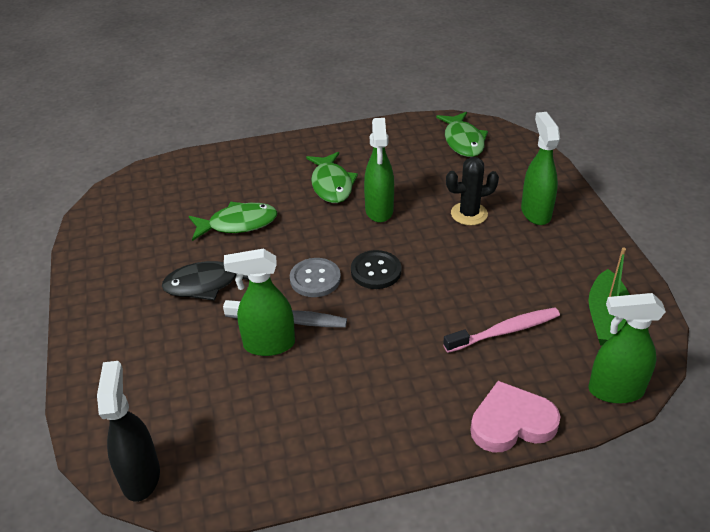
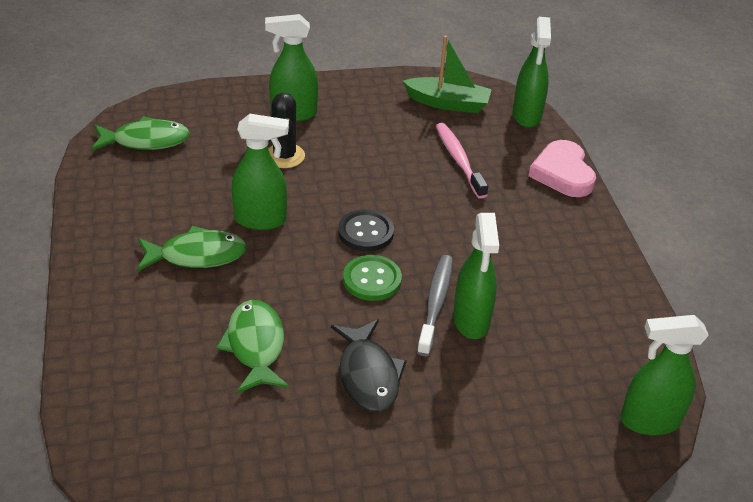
camera: 90 degrees left, 0 degrees up
(141, 476) = (649, 421): black spray bottle -> green spray bottle
(315, 279) = (372, 279): grey button -> green button

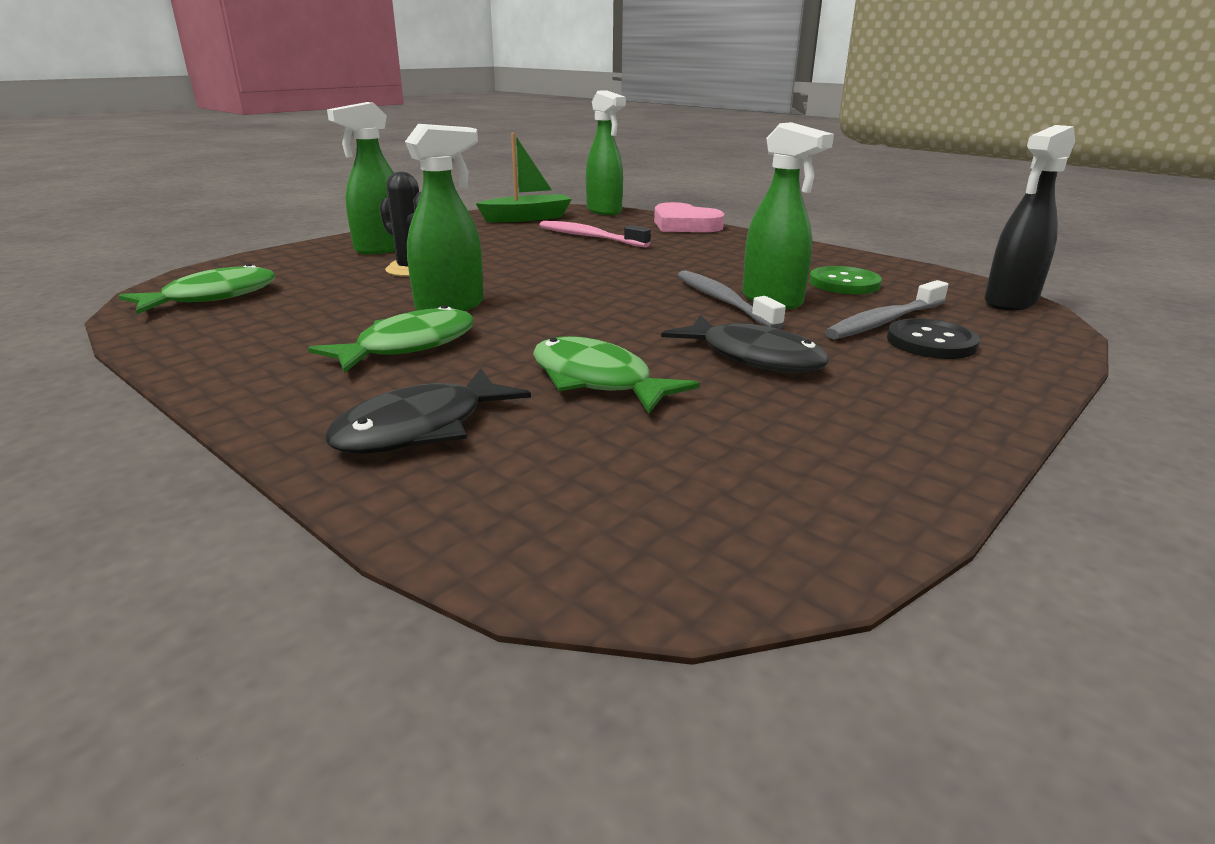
camera: 35 degrees left, 15 degrees down
(135, 337) = (421, 428): none -> black fish
(366, 232) = (578, 285): black button -> black button (931, 342)
(372, 279) = (637, 306): green button -> green button (844, 283)
(510, 388) = (884, 321): none -> grey toothbrush
(649, 421) = (1009, 302): green spray bottle -> black spray bottle

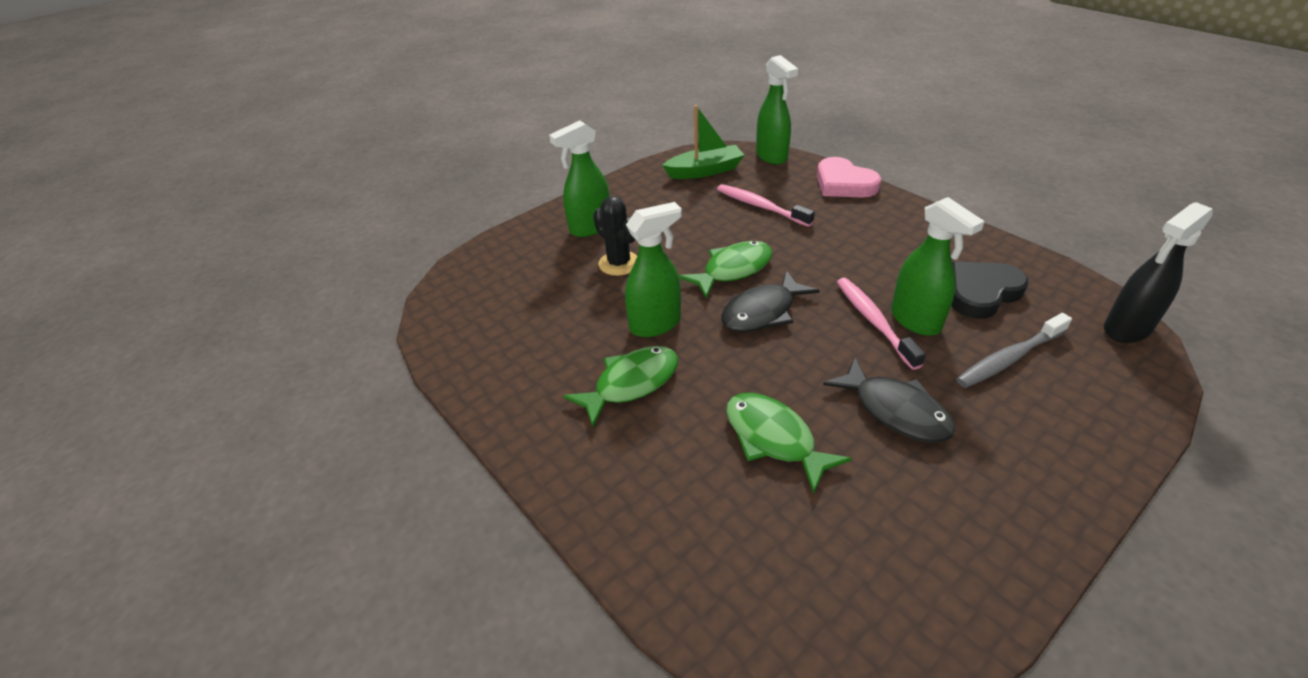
camera: 10 degrees right, 15 degrees up
(212, 297) = (477, 306): green fish -> green fish (733, 270)
(421, 428) = (653, 495): black fish -> black fish (762, 312)
(723, 301) = (874, 321): grey toothbrush -> pink toothbrush
(844, 283) = (981, 293): green button -> black heart
(931, 342) = (1044, 393): black button -> none

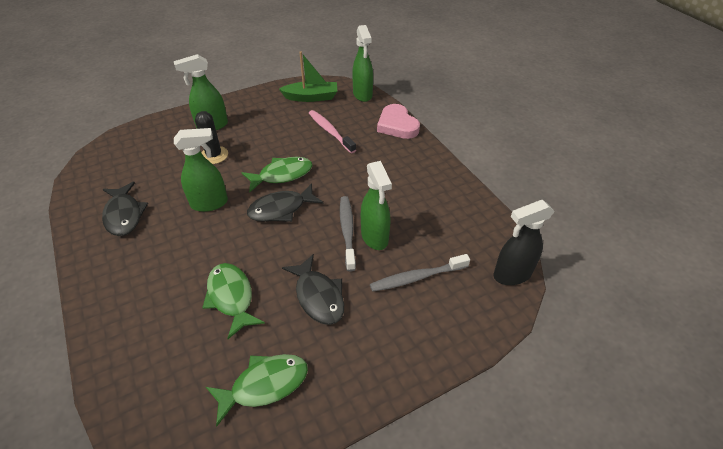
camera: 10 degrees right, 5 degrees up
(538, 364) = (124, 215): none -> black fish
(631, 384) = (170, 241): green fish -> green fish (264, 385)
(874, 321) = (347, 231): pink toothbrush -> grey toothbrush
(981, 293) = (432, 226): black heart -> none

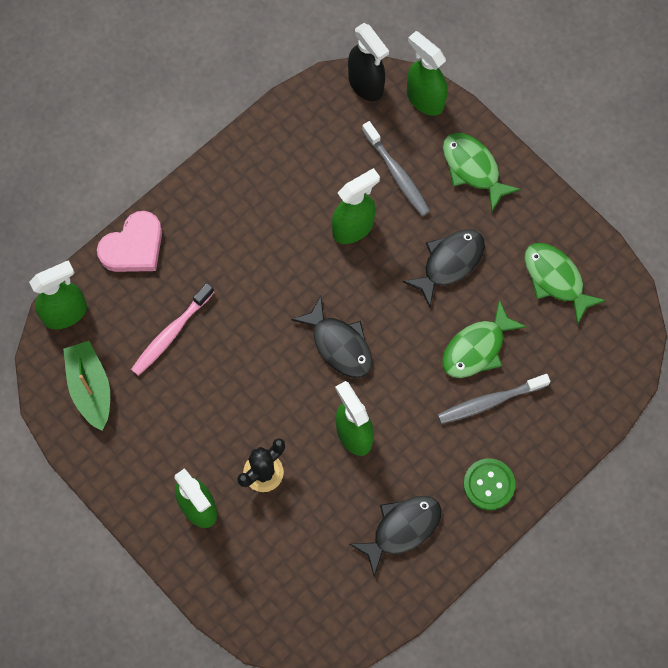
camera: 105 degrees left, 25 degrees up
(114, 276) = (489, 484): none -> green button
(282, 175) = (278, 366): green fish -> green fish (473, 168)
(347, 231) = (353, 259): grey toothbrush -> grey toothbrush (489, 401)
(492, 317) = (425, 99): none -> green spray bottle

